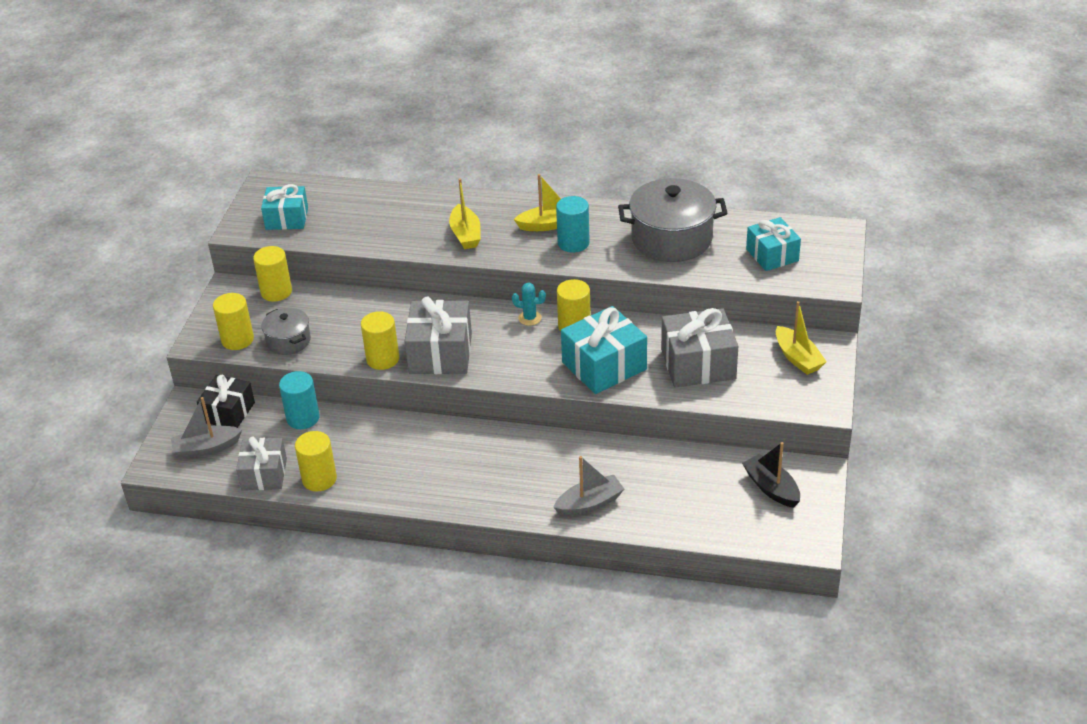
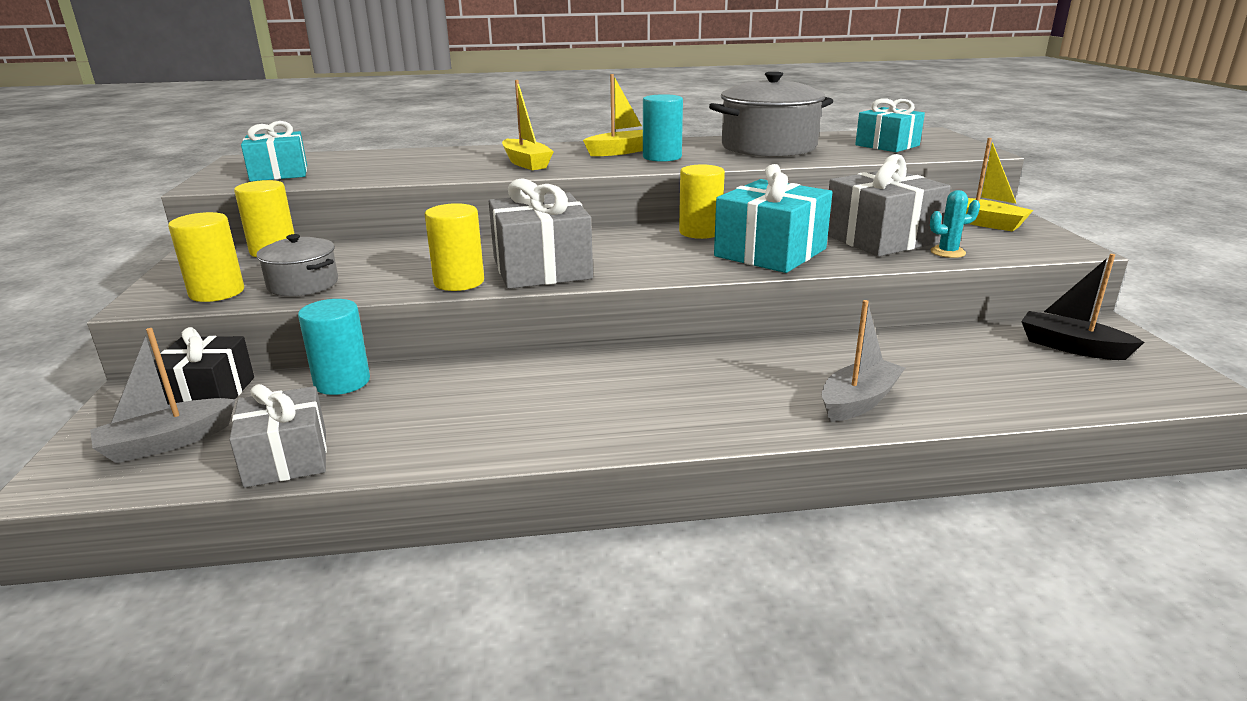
camera: 20 degrees left, 15 degrees down
(319, 479) = (395, 447): yellow cylinder -> none
(530, 318) = (638, 233): turquoise cactus -> turquoise cactus (947, 252)

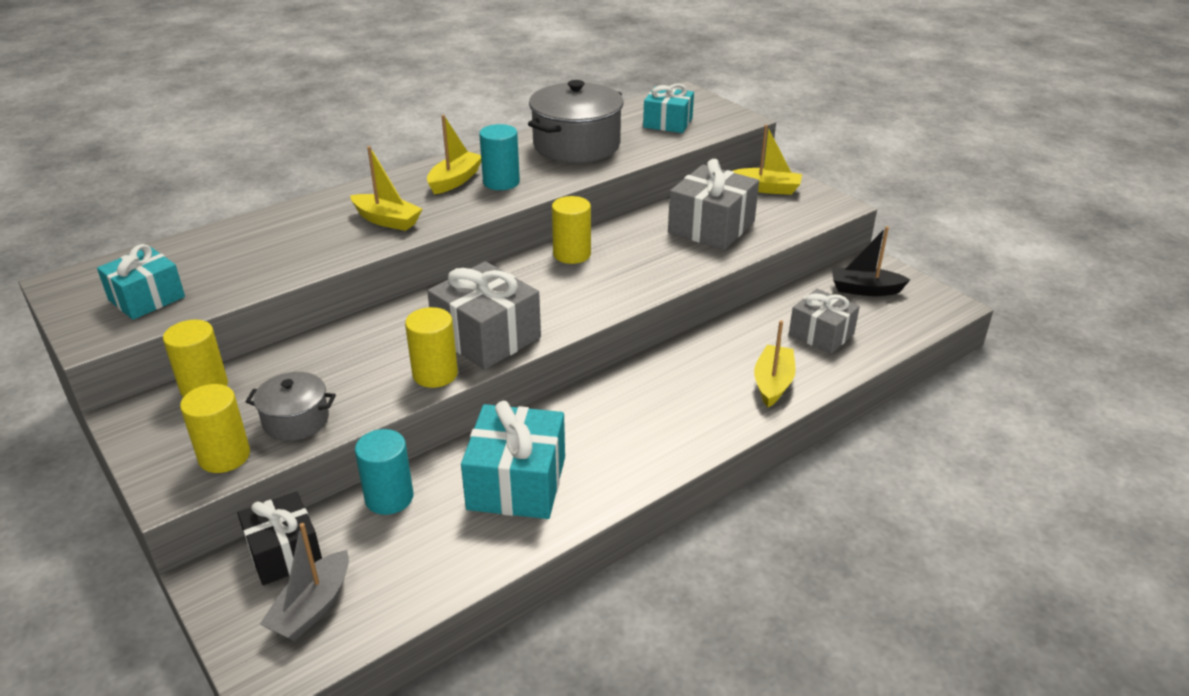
camera: 30 degrees left, 10 degrees up
(286, 458) = (430, 580): grey gift -> grey gift (821, 334)
(770, 252) = (646, 266): turquoise gift -> turquoise gift (517, 483)
(858, 401) = (773, 383): grey boat -> yellow boat
(947, 252) = (766, 232): turquoise cactus -> none

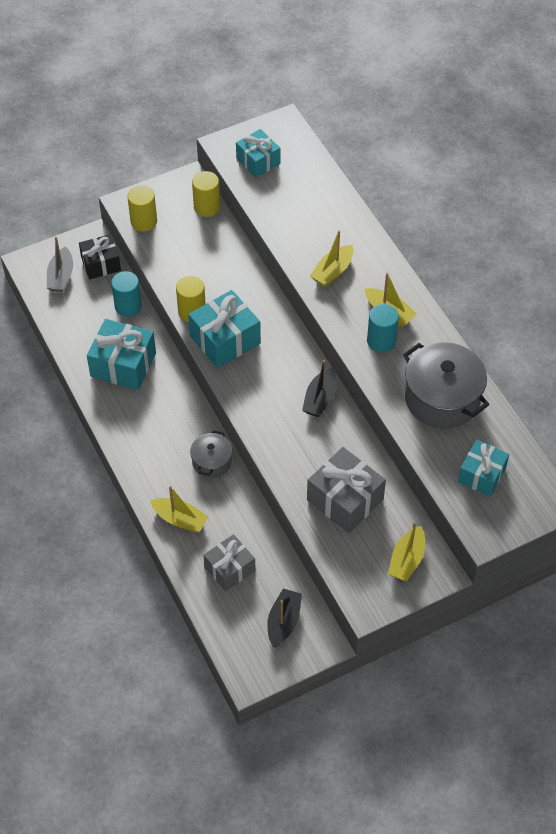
camera: 100 degrees right, 20 degrees up
(296, 420) = (165, 249): grey pot -> grey pot (212, 462)
(312, 607) = (61, 276): grey boat -> grey boat turned 120 degrees counterclockwise
(486, 337) = (225, 340): grey gift -> turquoise gift
(572, 254) = (320, 399): yellow cylinder -> black boat

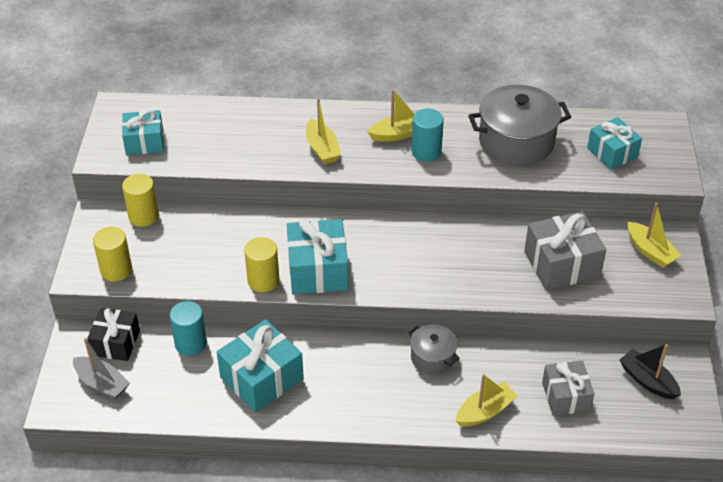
camera: 60 degrees left, 10 degrees down
(320, 399) = (438, 233): black boat -> none

